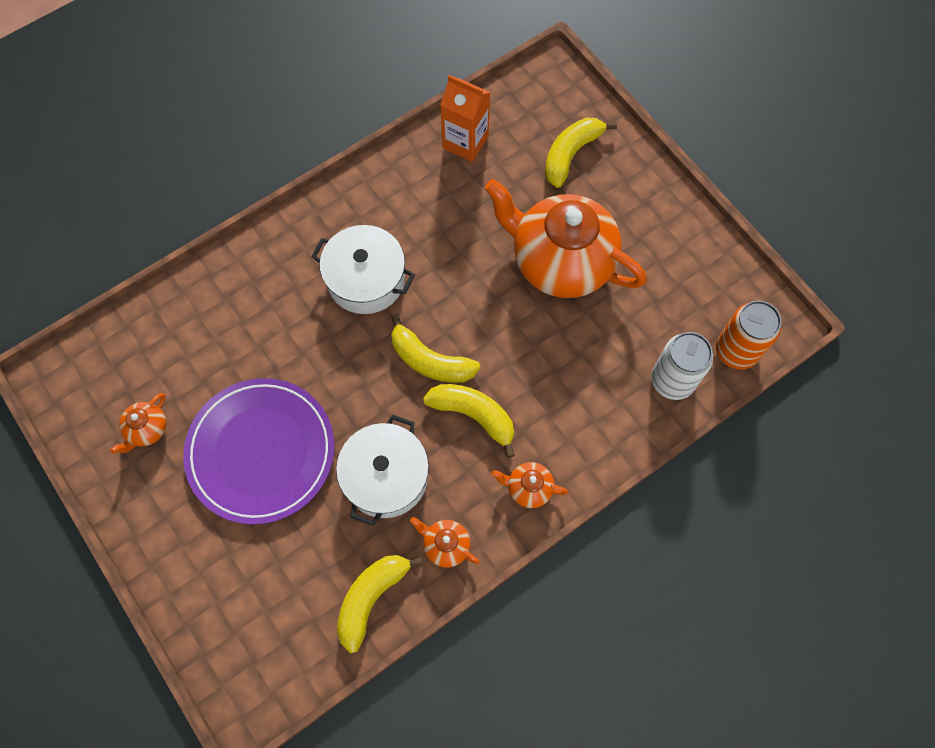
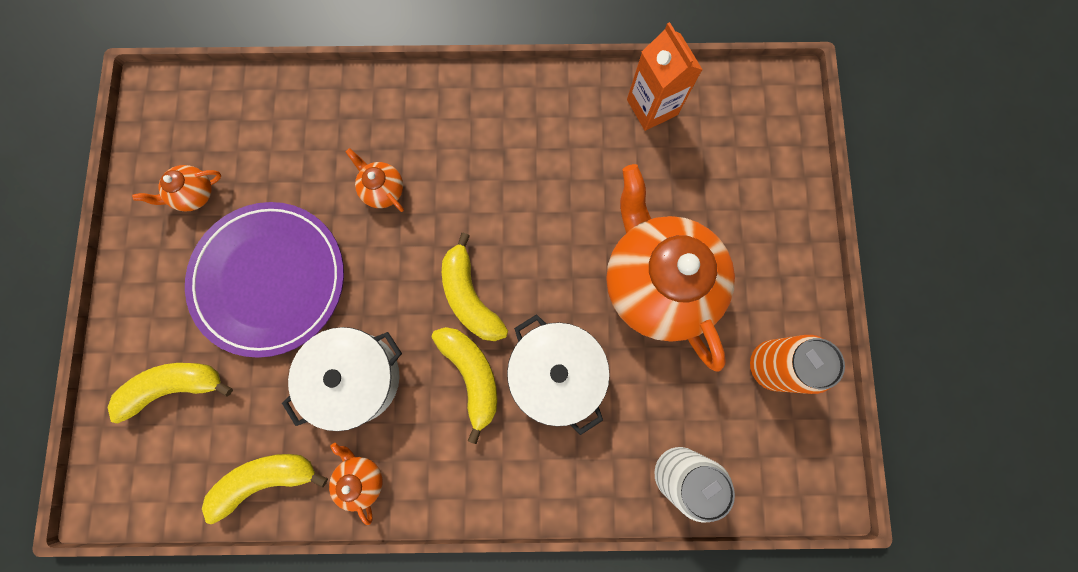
camera: 35 degrees right, 10 degrees up
(366, 279) = (469, 181): white pot -> white pot (556, 373)
(528, 488) = (470, 479): orange teapot -> orange teapot (383, 189)
(570, 154) = (743, 183): yellow banana -> yellow banana (175, 386)
(736, 351) = (762, 487): orange can -> orange can (771, 365)

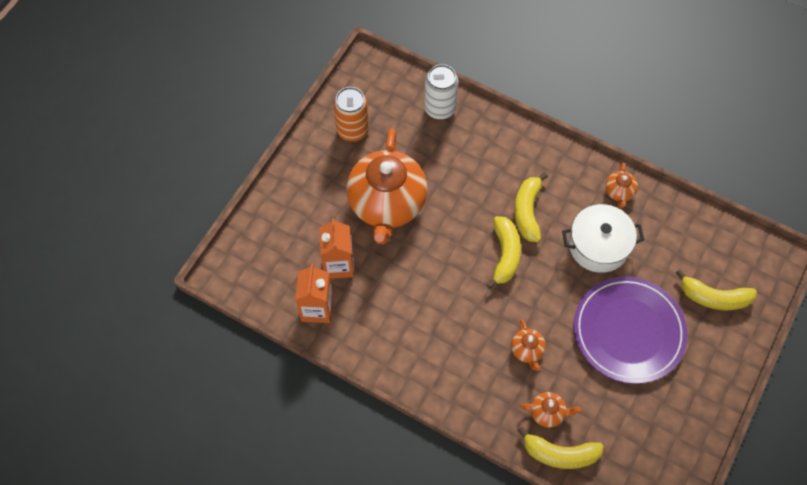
camera: 150 degrees left, 15 degrees down
(194, 194) = (659, 417): orange teapot -> orange teapot (548, 413)
(266, 479) = (675, 219): yellow banana -> yellow banana (560, 454)
(556, 373) = (477, 188): white pot -> none
(663, 171) = (338, 265): none -> orange carton

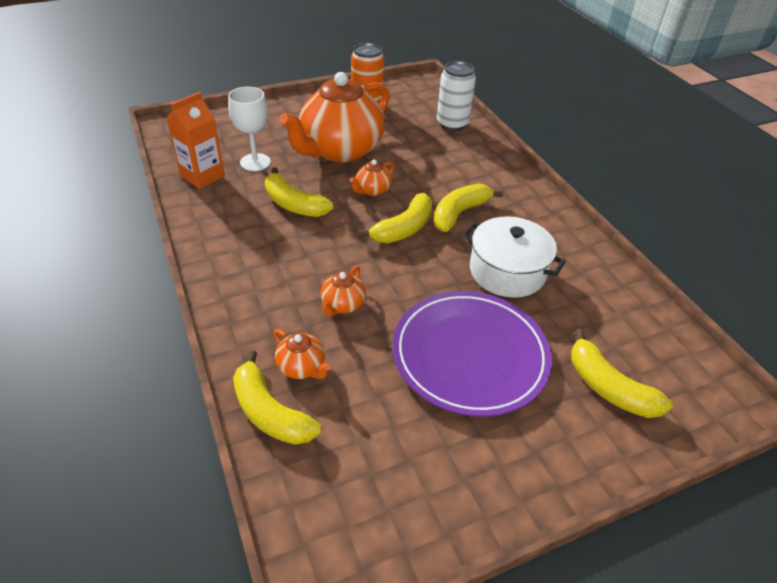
camera: 35 degrees right, 20 degrees down
(338, 265) = (255, 162): orange carton -> white goblet
(411, 287) = (293, 204): none -> yellow banana
(619, 192) = (570, 246): orange teapot -> orange teapot (372, 190)

